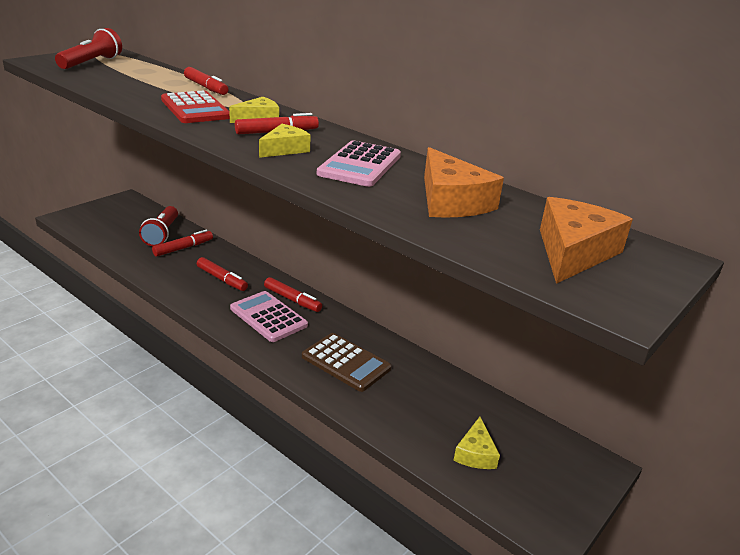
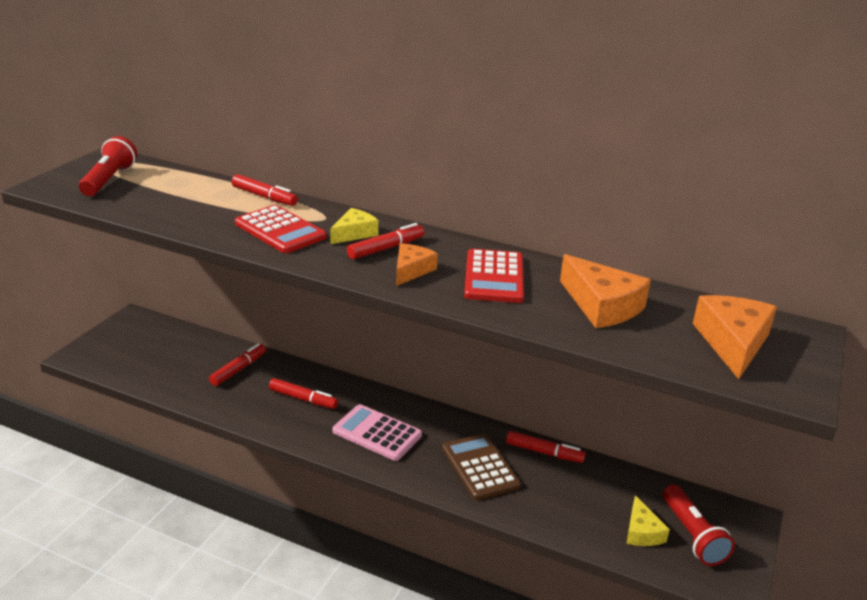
camera: 15 degrees left, 0 degrees up
(162, 234) = (204, 356): red flashlight -> red flashlight (693, 535)
(285, 149) = (411, 270): yellow cheese -> orange cheese
(292, 300) = (390, 408): red marker -> red marker (544, 452)
(346, 362) = (480, 467): brown calculator -> brown calculator turned 135 degrees counterclockwise
(360, 165) = (494, 277): pink calculator -> red calculator

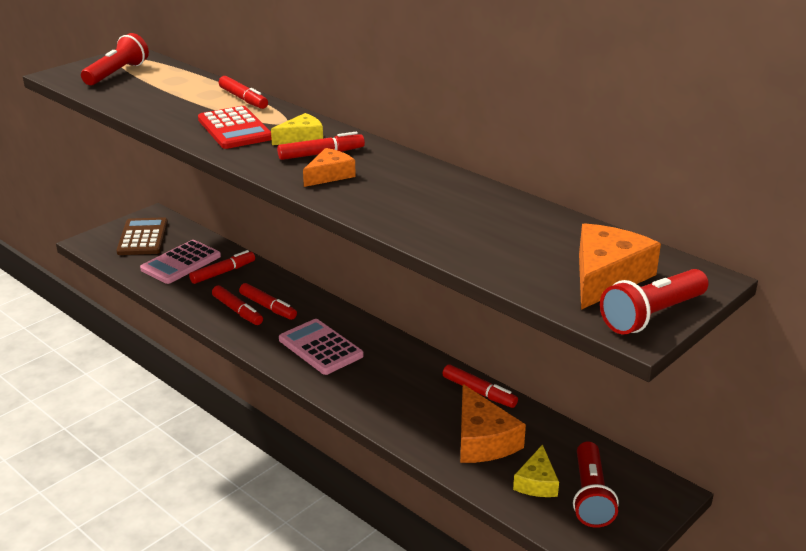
camera: 20 degrees right, 0 degrees up
(189, 365) = (181, 263): none -> pink calculator
(275, 408) = (237, 311): none -> red marker
(480, 467) = (404, 394): brown calculator -> brown calculator (143, 237)
(494, 277) = (406, 189): red calculator -> none
(602, 306) = (495, 227): orange cheese -> orange cheese (482, 440)
(798, 376) = (652, 316): none -> red flashlight

